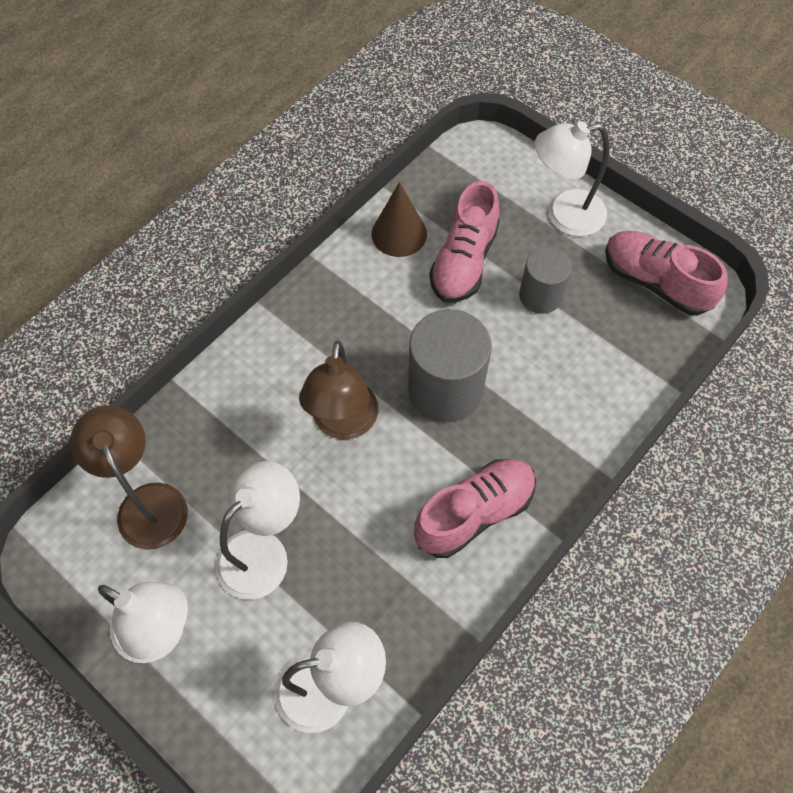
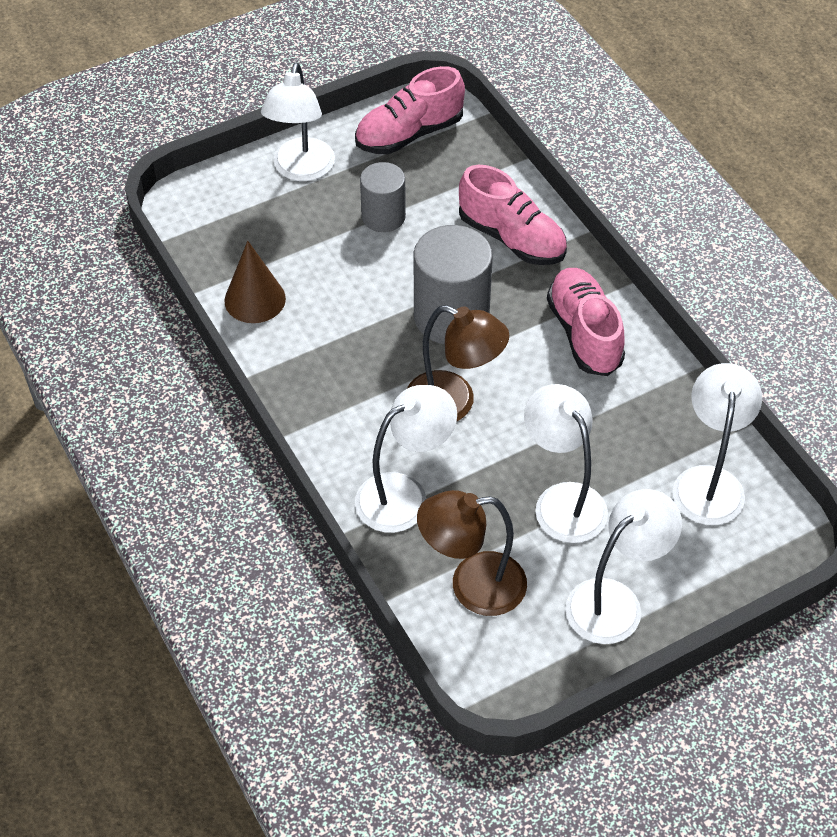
camera: 70 degrees left, 10 degrees down
(229, 416) = (404, 495): none -> white lamp
(464, 261) = (315, 259): pink shoe -> pink shoe (511, 238)

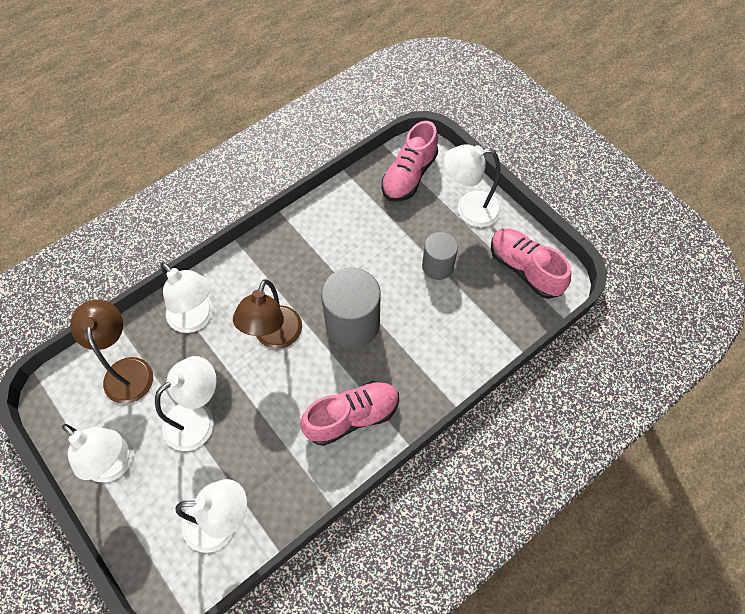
camera: 80 degrees right, 10 degrees up
(255, 299) = (346, 205): brown cone -> none
(511, 238) = (436, 353): pink shoe -> pink shoe (409, 175)

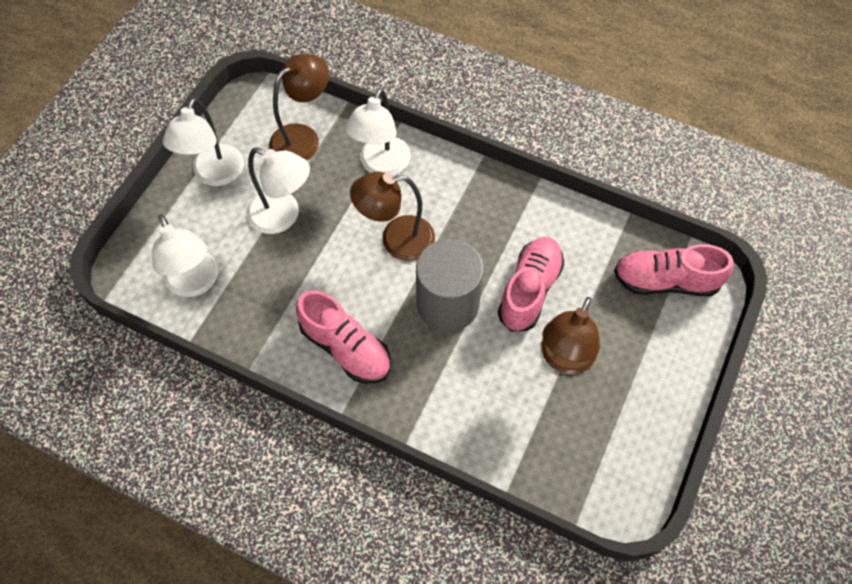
camera: 65 degrees right, 0 degrees up
(437, 266) = (564, 359): grey cylinder -> brown lamp
(469, 209) = (660, 363): white lamp -> none
(525, 269) = (615, 457): pink shoe -> pink shoe (529, 290)

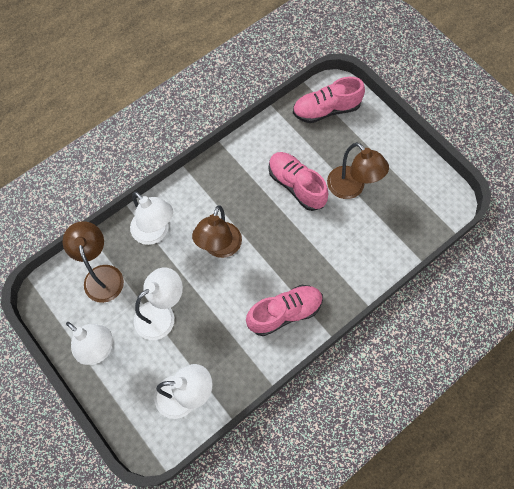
camera: 65 degrees left, 5 degrees up
(447, 304) = (282, 237): grey cylinder -> none
(665, 281) = (326, 110): pink shoe -> pink shoe turned 45 degrees clockwise

